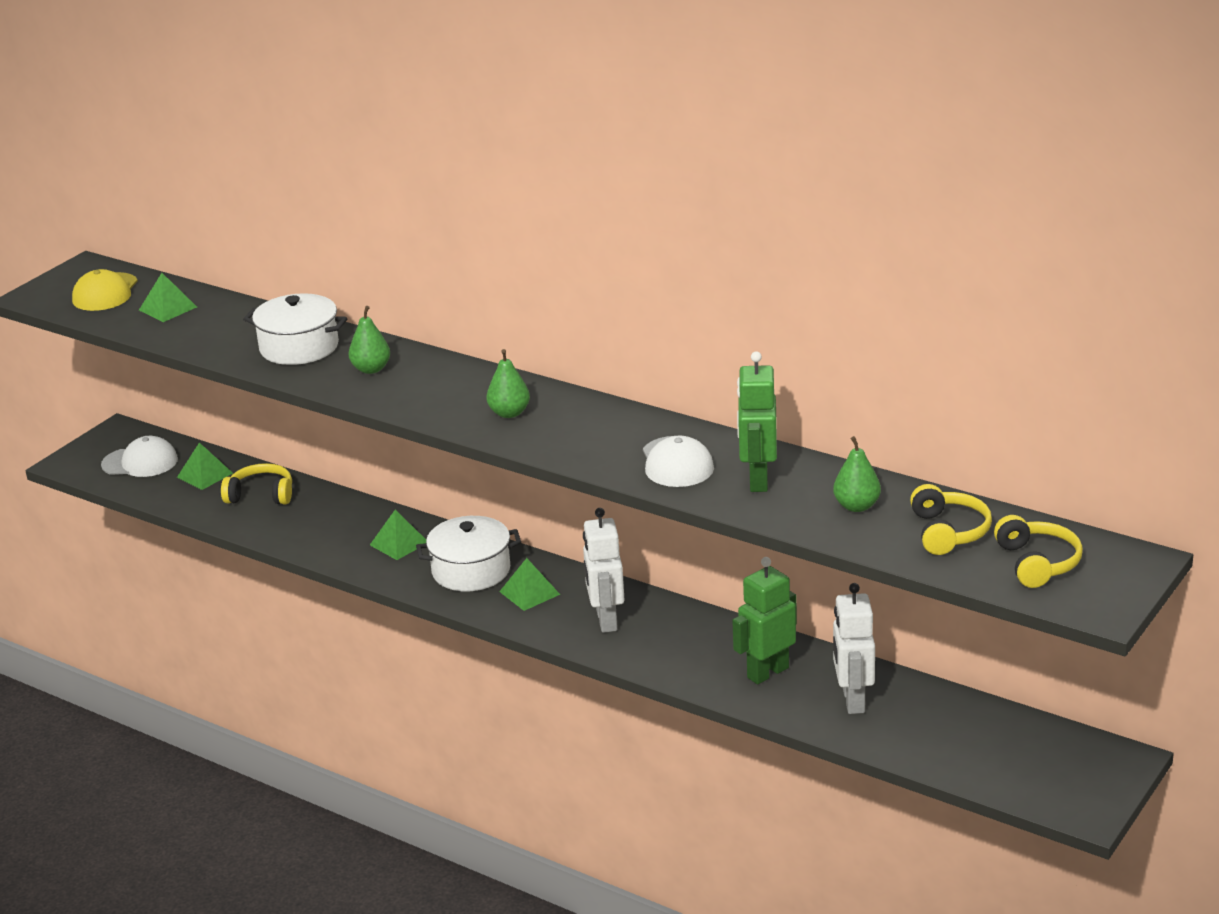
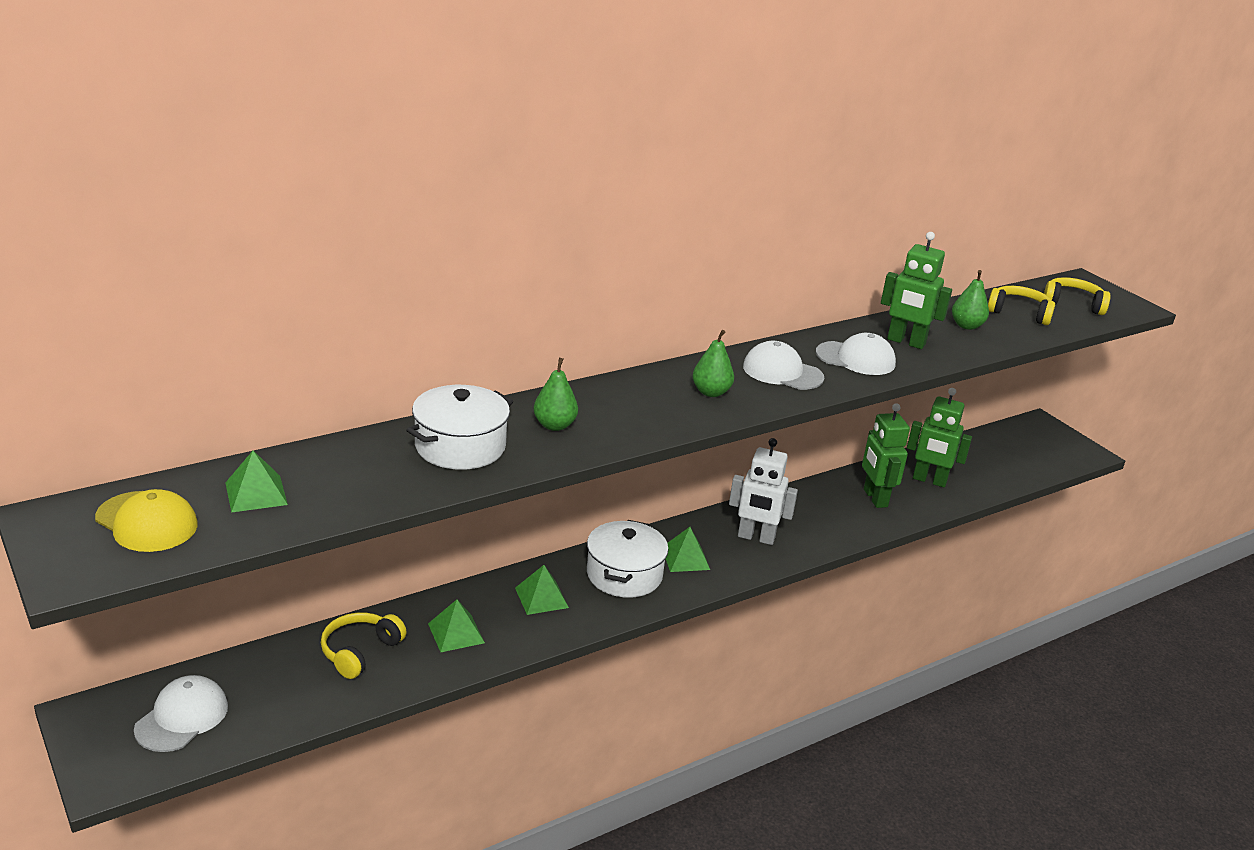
camera: 70 degrees left, 0 degrees up
(205, 475) = (271, 677): green pyramid -> green pyramid (456, 633)
(595, 434) = (782, 372): none -> white cap
(852, 700) = (929, 480): white robot -> green robot

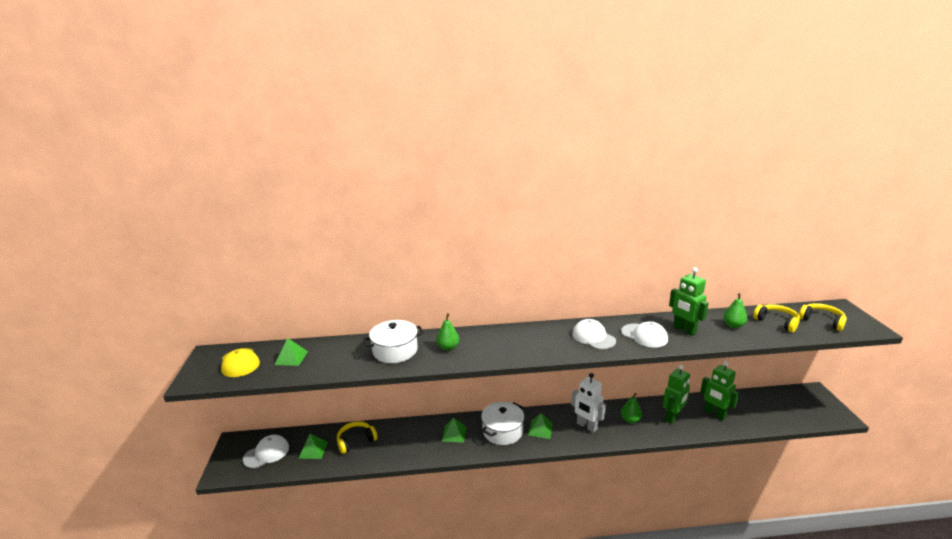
camera: 30 degrees right, 5 degrees down
(456, 633) = (403, 442): green pyramid -> green pyramid (313, 450)
(711, 392) = (543, 342): green pear -> green pear (630, 420)
(874, 498) = (672, 417): green robot -> green robot turned 150 degrees counterclockwise

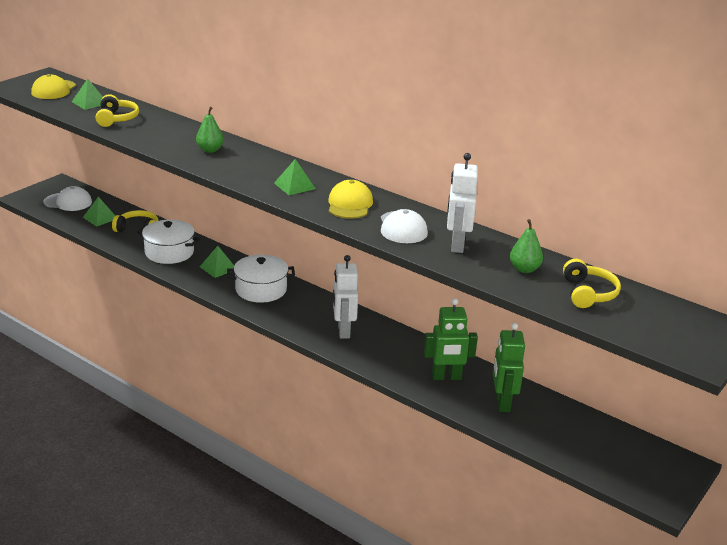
camera: 40 degrees right, 5 degrees up
(395, 351) = (166, 133): white pot -> white pot (169, 252)
(540, 429) = (296, 308): green pyramid -> green pyramid (294, 186)
(593, 337) = (350, 204): white cap -> yellow cap
(630, 420) = (397, 352): green pear -> none
(684, 330) = (457, 245): green robot -> white robot
(822, 321) = (652, 321): yellow headphones -> yellow headphones (117, 118)

